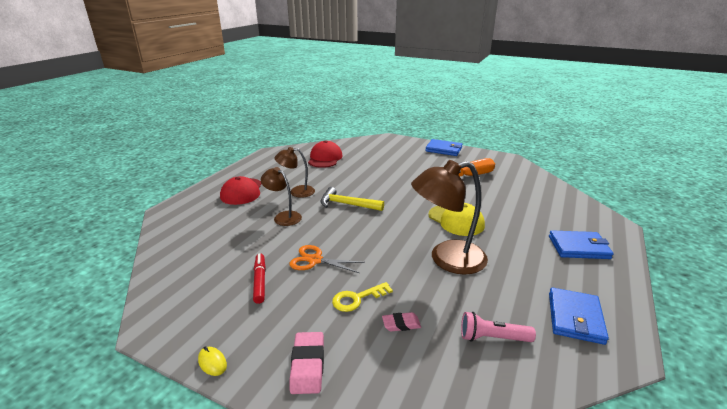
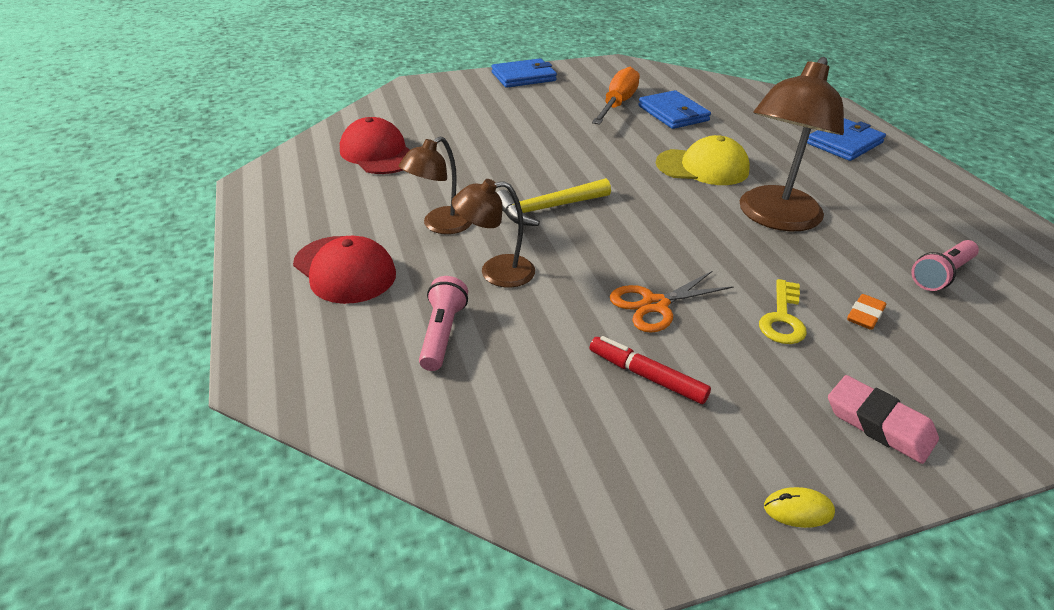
camera: 45 degrees left, 10 degrees up
(229, 226) = (442, 334): none -> pink flashlight
(401, 324) = (865, 315): pink eraser -> orange eraser
(575, 318) = (952, 215): blue wallet -> blue wallet (673, 113)

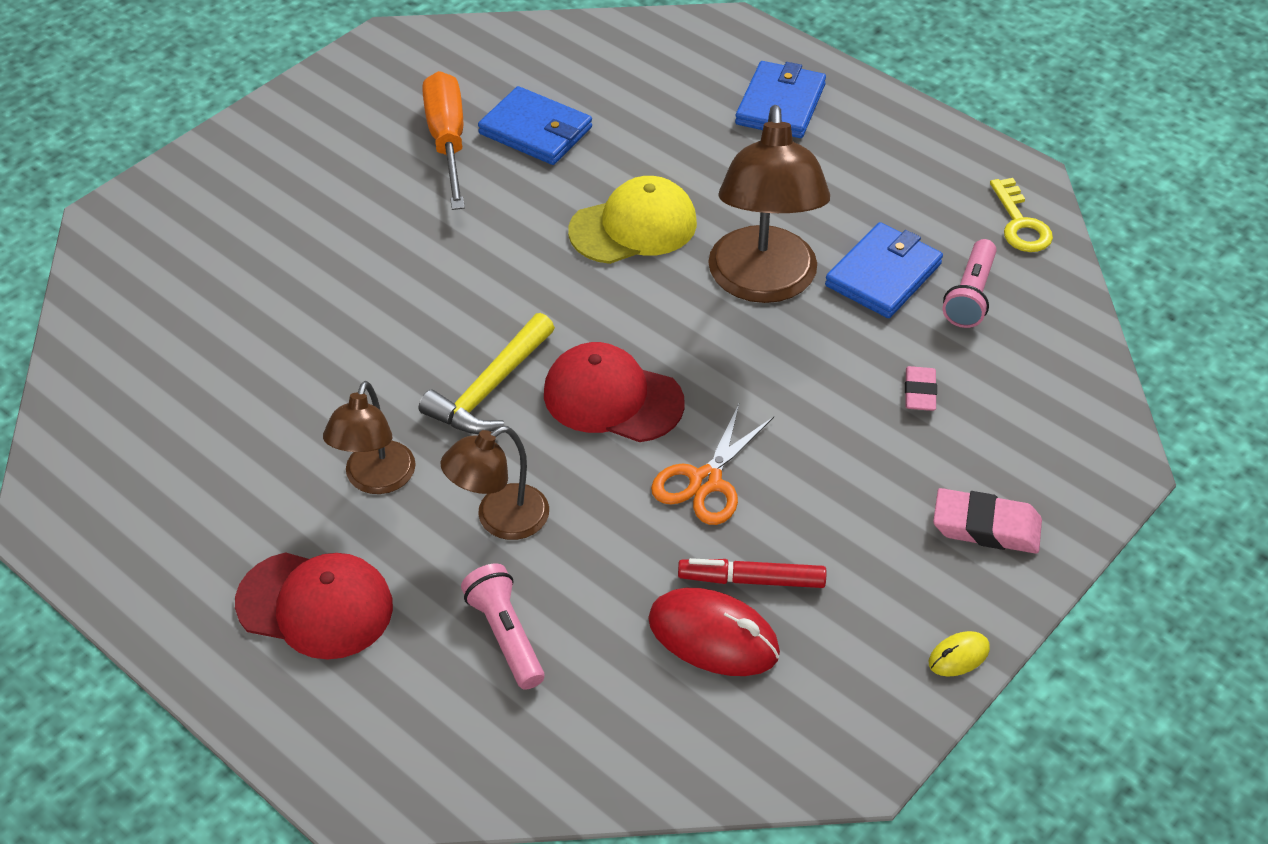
camera: 30 degrees left, 10 degrees up
(378, 153) = (182, 389): red cap -> red cap (612, 398)
(524, 77) = (268, 132): blue wallet -> blue wallet (883, 275)
(589, 399) = (713, 637): none -> red mouse
(782, 318) = (843, 436): yellow key -> yellow key (1020, 223)
(865, 315) = (920, 392): orange eraser -> pink eraser

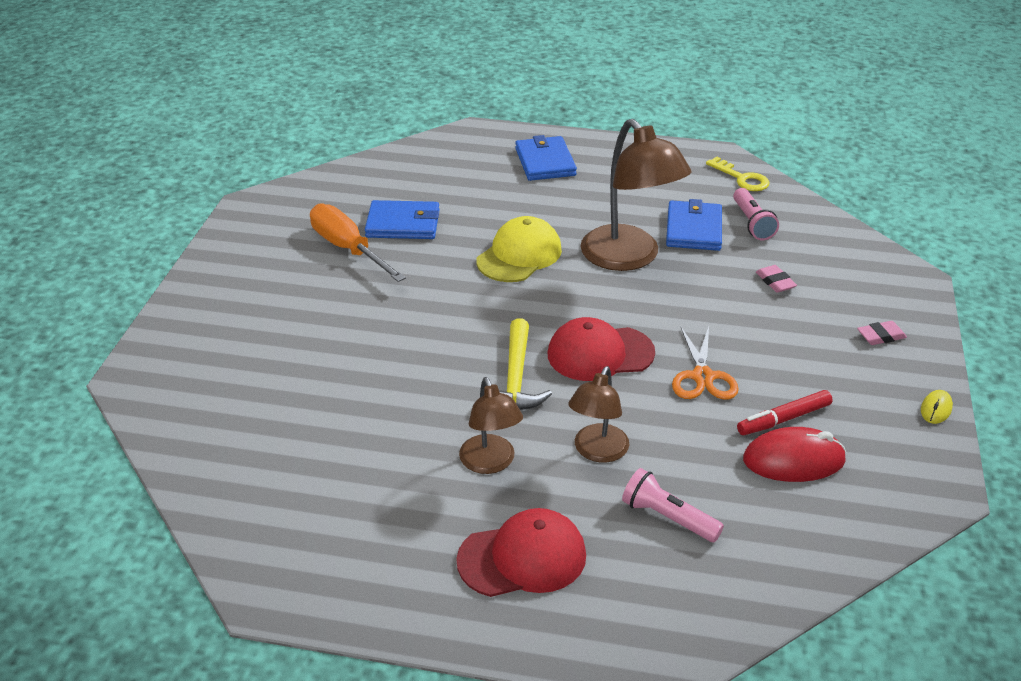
camera: 30 degrees left, 10 degrees down
(986, 527) = (881, 336): pink eraser -> pink eraser, size x0.64

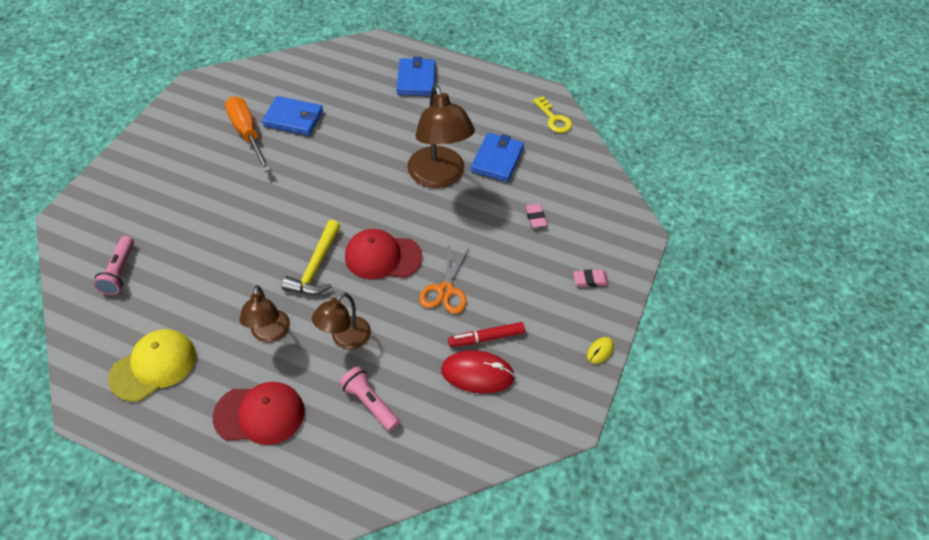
camera: 10 degrees right, 15 degrees up
(519, 255) = (363, 160): yellow cap -> yellow cap (154, 366)
(752, 223) = (542, 161): pink flashlight -> pink flashlight (120, 272)

